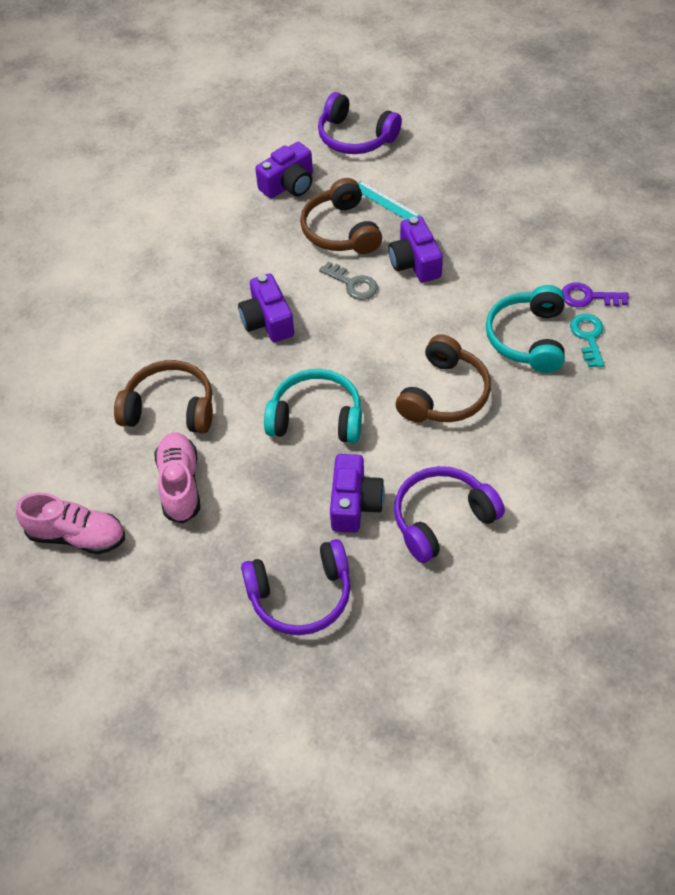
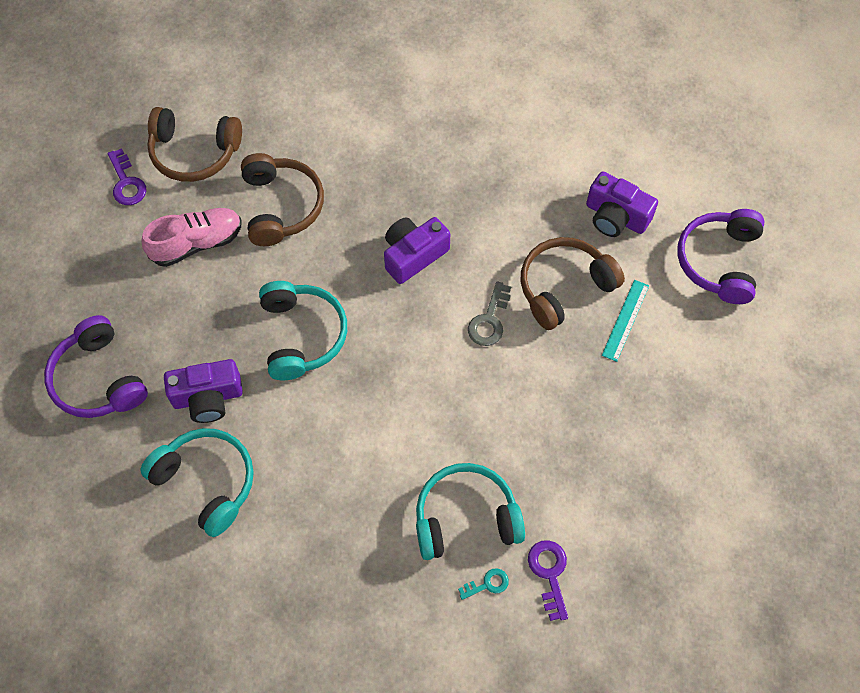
camera: 70 degrees right, 10 degrees up
(77, 536) = (126, 183): pink shoe -> purple key
(415, 262) = (541, 374): purple camera -> none
(442, 519) = (206, 482): purple headphones -> turquoise headphones
(444, 394) = (363, 448): brown headphones -> brown headphones (194, 152)
(588, 337) = (487, 584): turquoise key -> turquoise key, size x0.64

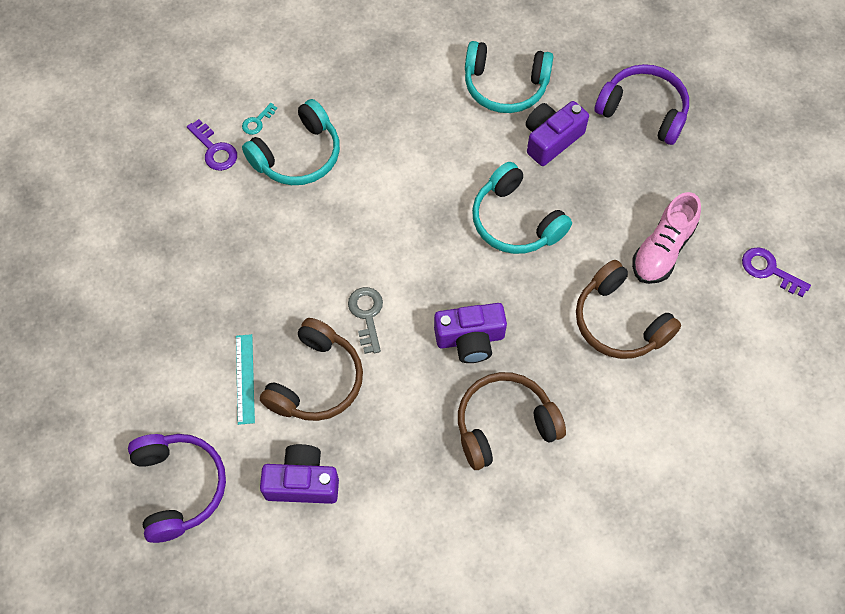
camera: 150 degrees right, 0 degrees up
(194, 152) = (738, 331): brown headphones -> brown headphones (504, 425)
(413, 255) = (470, 339): purple camera -> purple camera turned 60 degrees clockwise

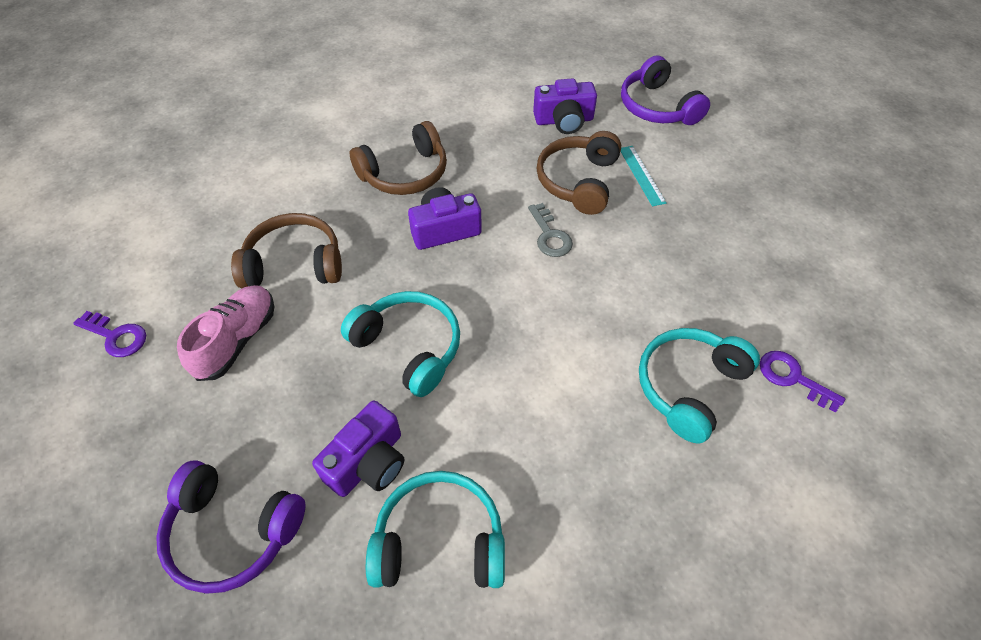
camera: 170 degrees right, 10 degrees down
(257, 122) = (762, 424): turquoise key -> none
(619, 321) = (294, 264): brown headphones -> brown headphones turned 45 degrees counterclockwise

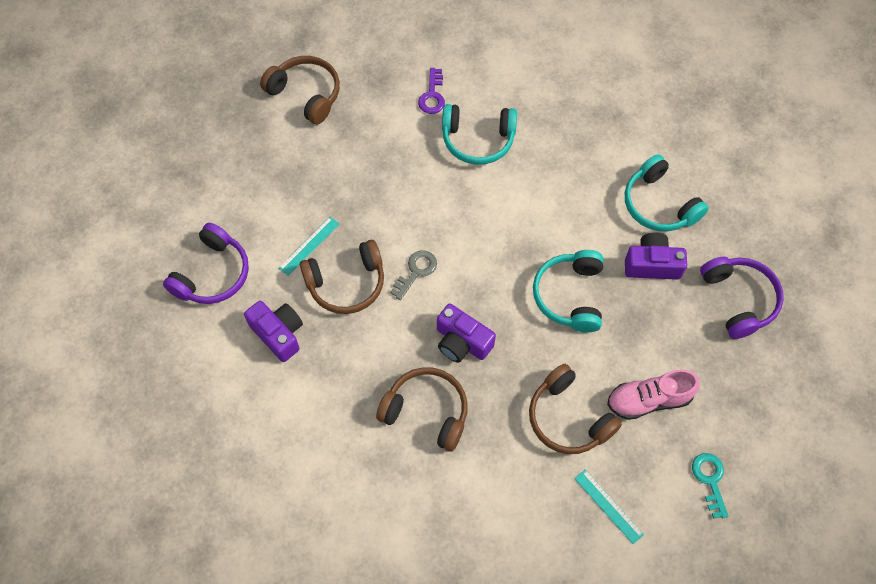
camera: 125 degrees left, 10 degrees up
(116, 336) = (710, 480): purple key -> turquoise key
(195, 244) = (608, 506): none -> turquoise ruler
(855, 257) = (306, 94): none -> brown headphones

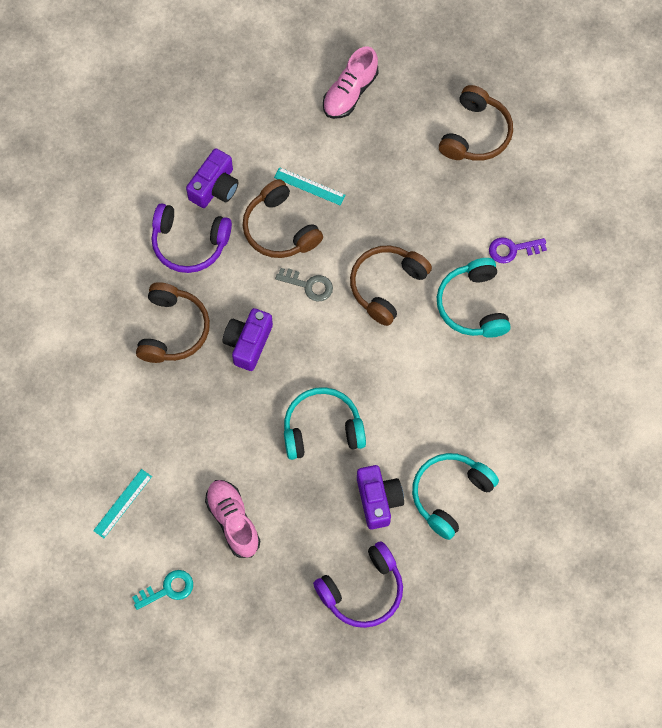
camera: 75 degrees right, 5 degrees up
(212, 274) = (258, 115): purple headphones -> purple headphones (189, 243)
(221, 186) = (350, 93): none -> pink shoe
(568, 418) = (197, 452): brown headphones -> brown headphones (387, 286)

